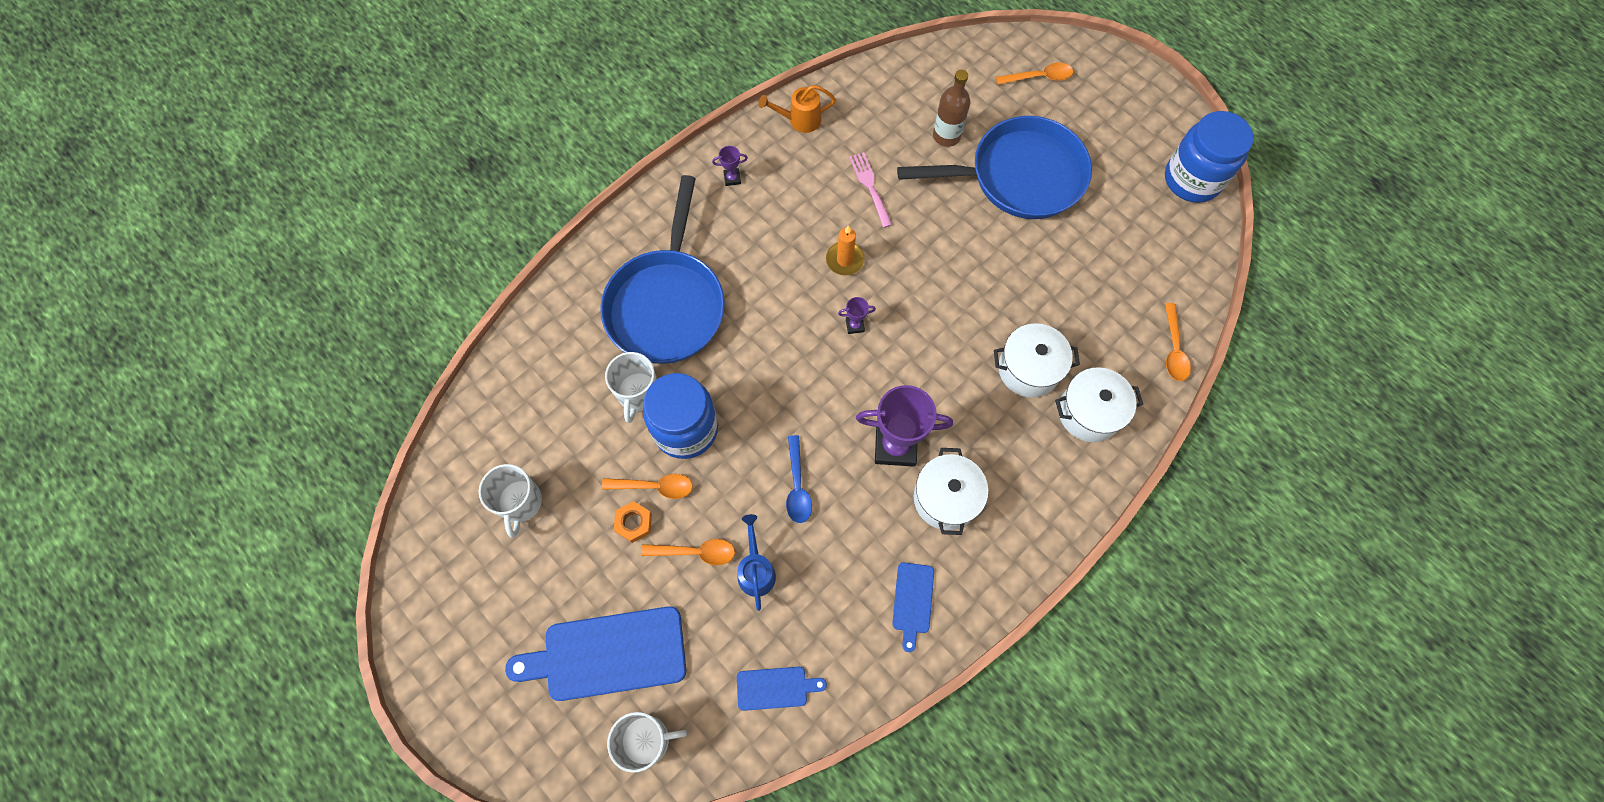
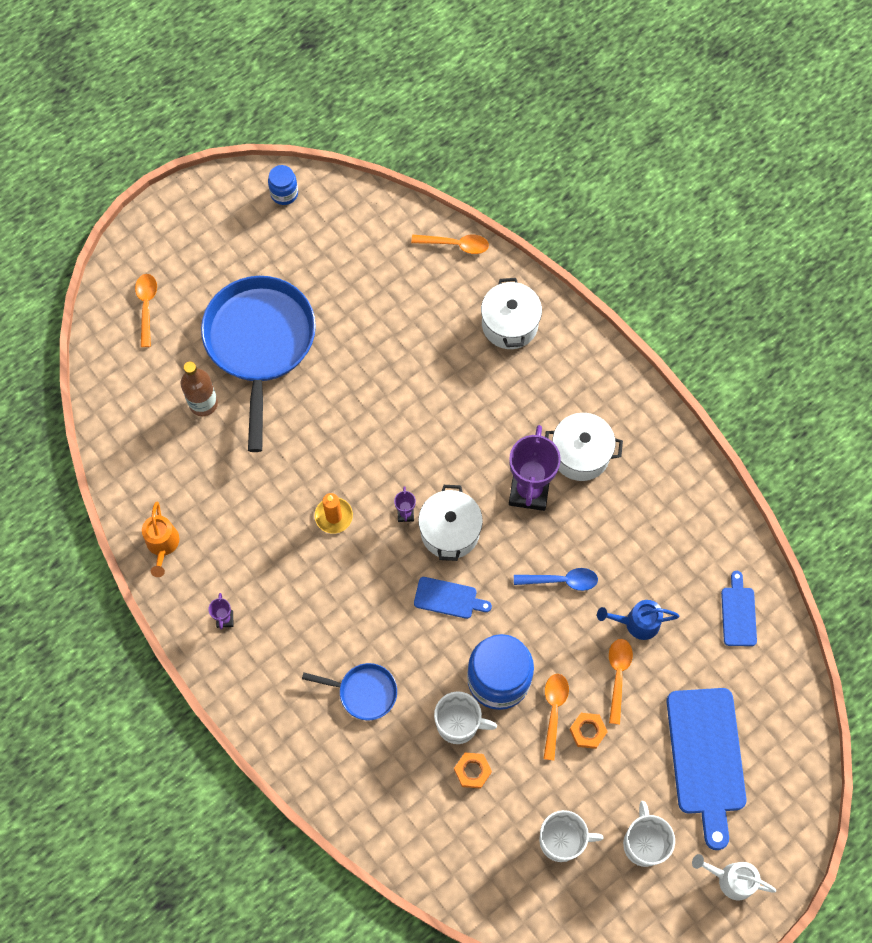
camera: 85 degrees left, 0 degrees up
(475, 686) = (730, 879): none -> white watering can
(590, 410) = (472, 771): none -> orange nut
(647, 740) = (779, 725): white mug -> white mug (644, 843)
(667, 304) = (364, 692): blue pan -> blue pan, size x0.47
(870, 186) = (253, 483): pink fork -> none
(912, 601) = (669, 493): blue cutting board -> blue cutting board (448, 598)
(1028, 369) = (464, 367): white pot -> white pot (450, 531)
(1192, 179) = (284, 193): blue jar -> blue jar, size x0.50

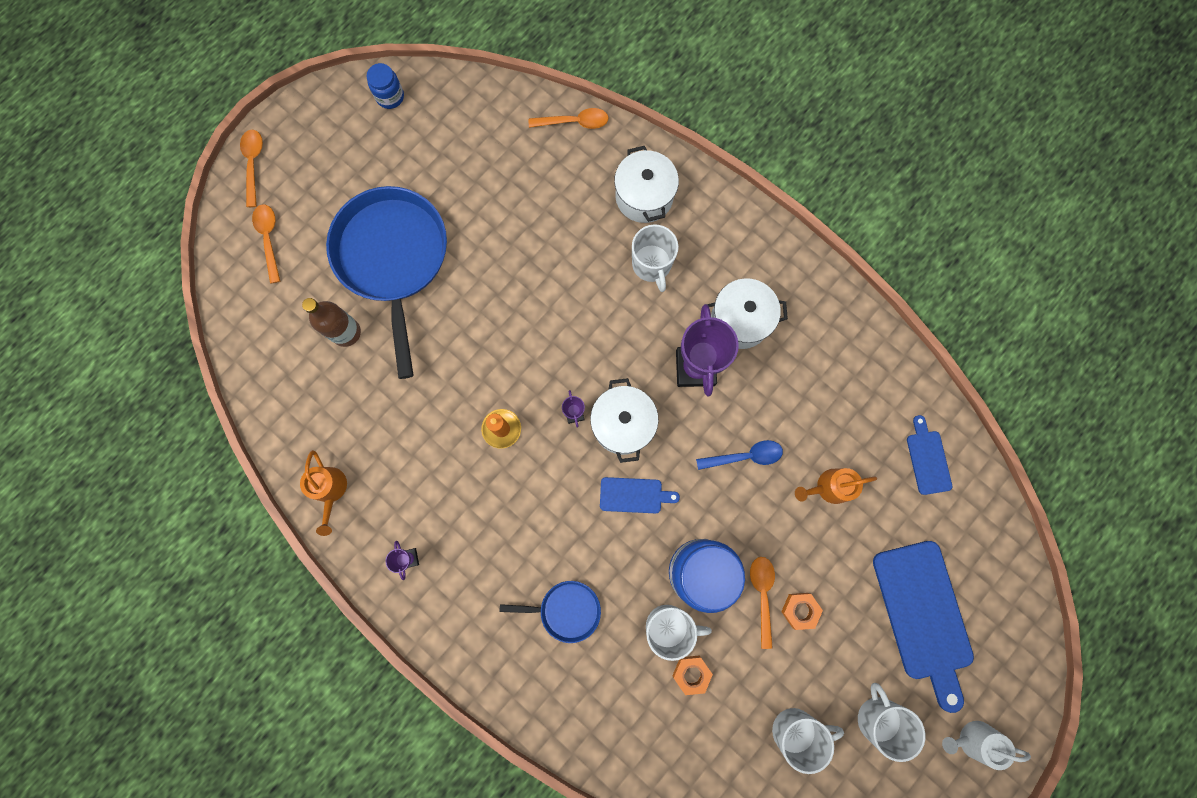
camera: 10 degrees left, 10 degrees up
(505, 389) = (651, 265): none -> white mug
(618, 676) = (820, 546): orange spoon -> orange spoon (253, 164)
(636, 623) = (828, 487): blue watering can -> orange watering can

